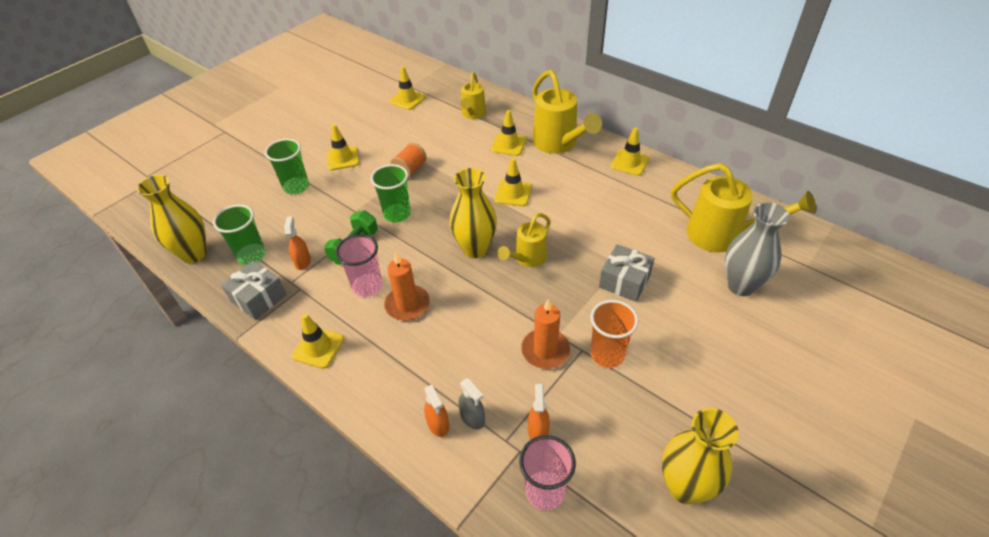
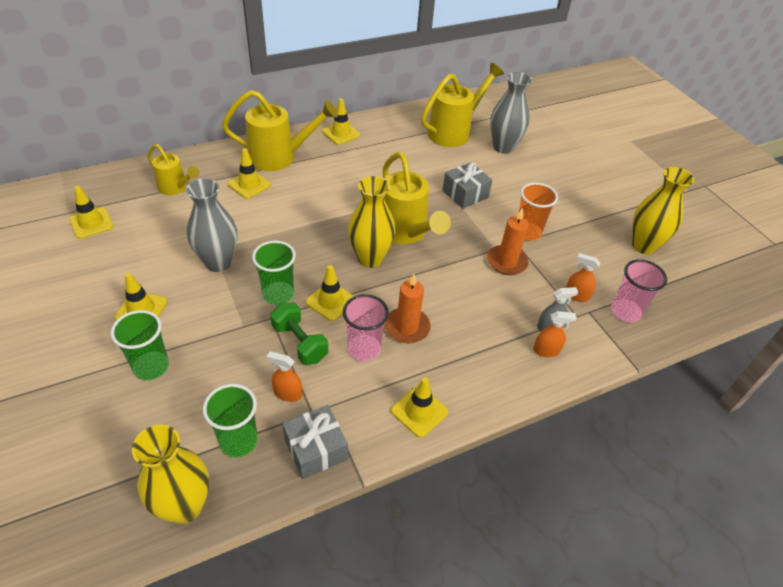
camera: 70 degrees left, 0 degrees up
(410, 170) = (218, 262): orange spool -> grey vase
(513, 193) = (319, 209): yellow traffic cone -> yellow traffic cone (331, 301)
(527, 258) = (405, 232): yellow watering can -> yellow watering can, size x1.68

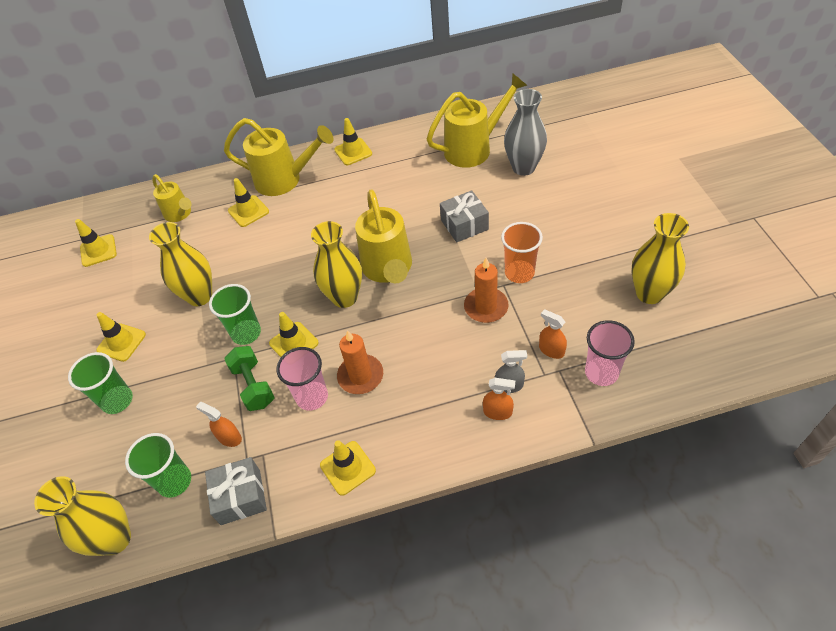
camera: 20 degrees right, 5 degrees up
(218, 262) = (200, 296): grey vase -> yellow vase

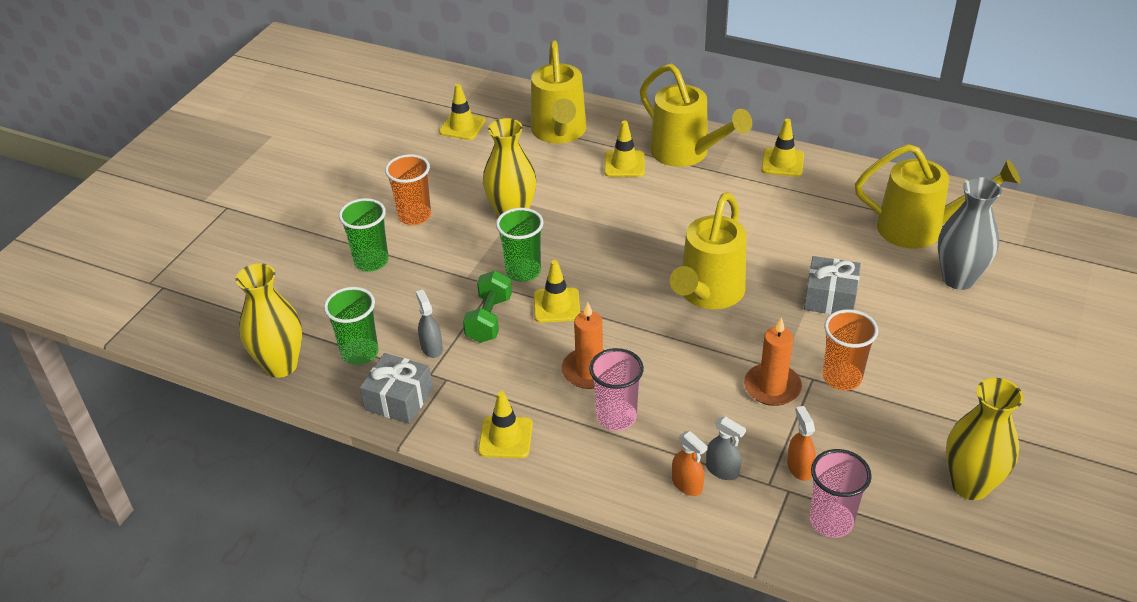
camera: 35 degrees right, 10 degrees down
(121, 342) = (414, 216): yellow traffic cone -> orange cup
(179, 214) = (559, 132): yellow watering can -> yellow watering can, size x1.68
(229, 437) = (431, 348): orange spray bottle -> grey spray bottle
(312, 397) = (530, 360): pink cup -> pink cup (616, 417)
(344, 297) = (641, 294): yellow vase -> none

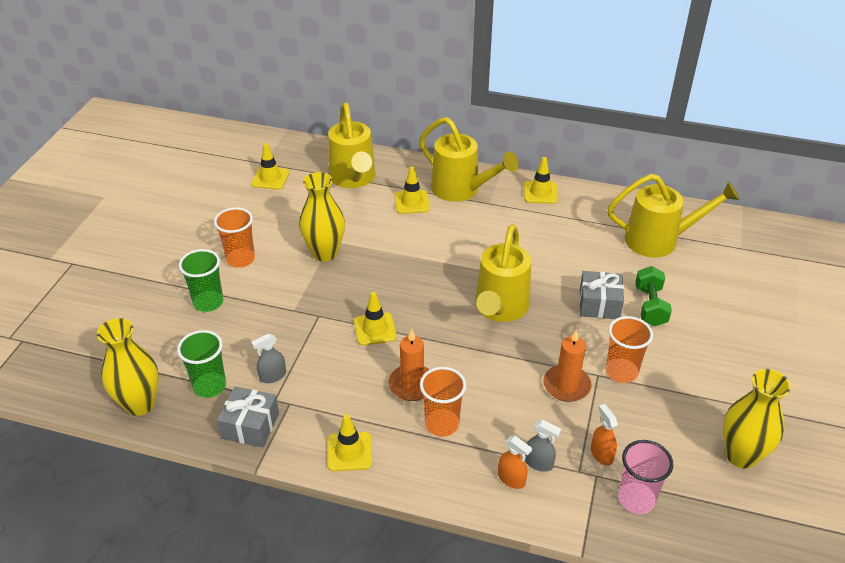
camera: 10 degrees left, 0 degrees up
(431, 348) = (272, 376): grey spray bottle -> grey spray bottle turned 90 degrees counterclockwise
(489, 319) = (319, 346): green dumbbell -> green dumbbell (650, 306)
(523, 271) = (341, 301): green cup -> none
(616, 417) = (442, 424): pink cup -> orange cup
(958, 279) = (697, 280): grey vase -> none

